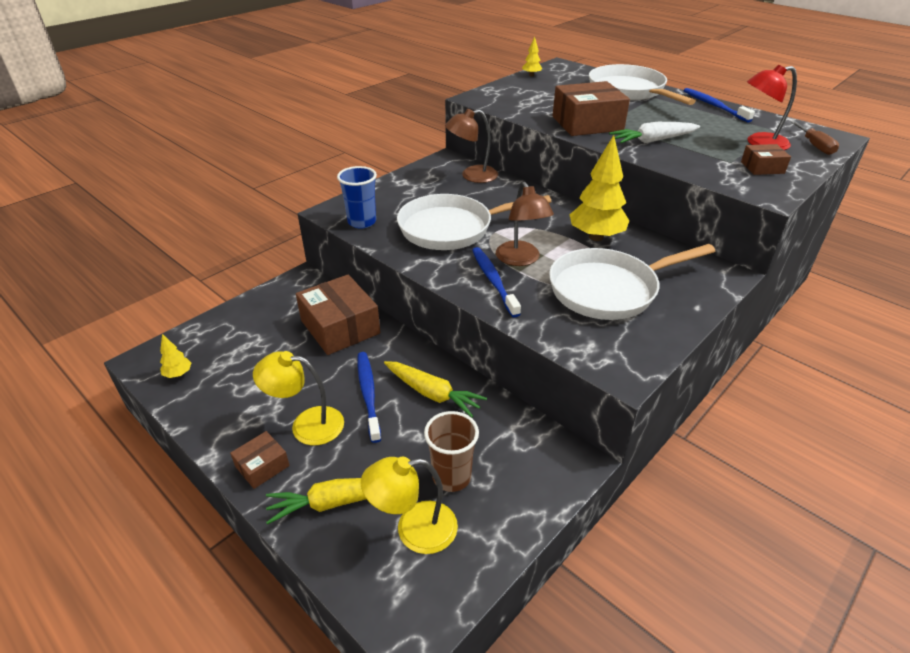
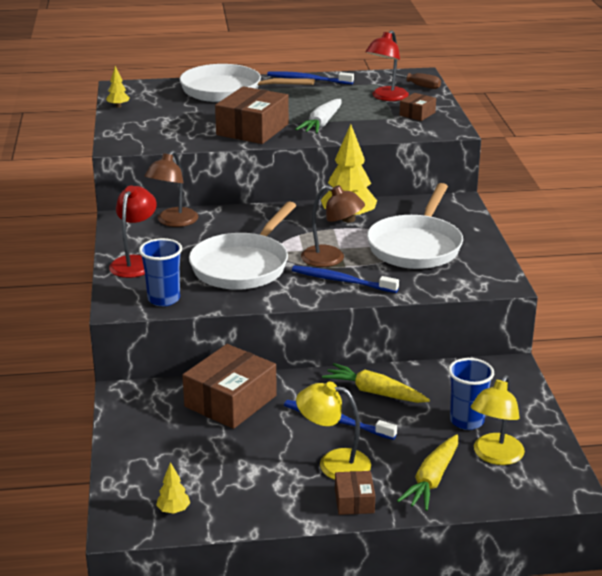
camera: 50 degrees left, 10 degrees down
(307, 424) = (333, 463): yellow lamp -> yellow lamp turned 60 degrees clockwise
(340, 327) = (230, 401): brown box -> brown box turned 60 degrees counterclockwise
(397, 189) = (135, 262): none -> red lamp
(432, 394) = (374, 392): yellow carrot -> yellow carrot turned 135 degrees counterclockwise
(451, 477) = (466, 421): brown cup -> blue cup

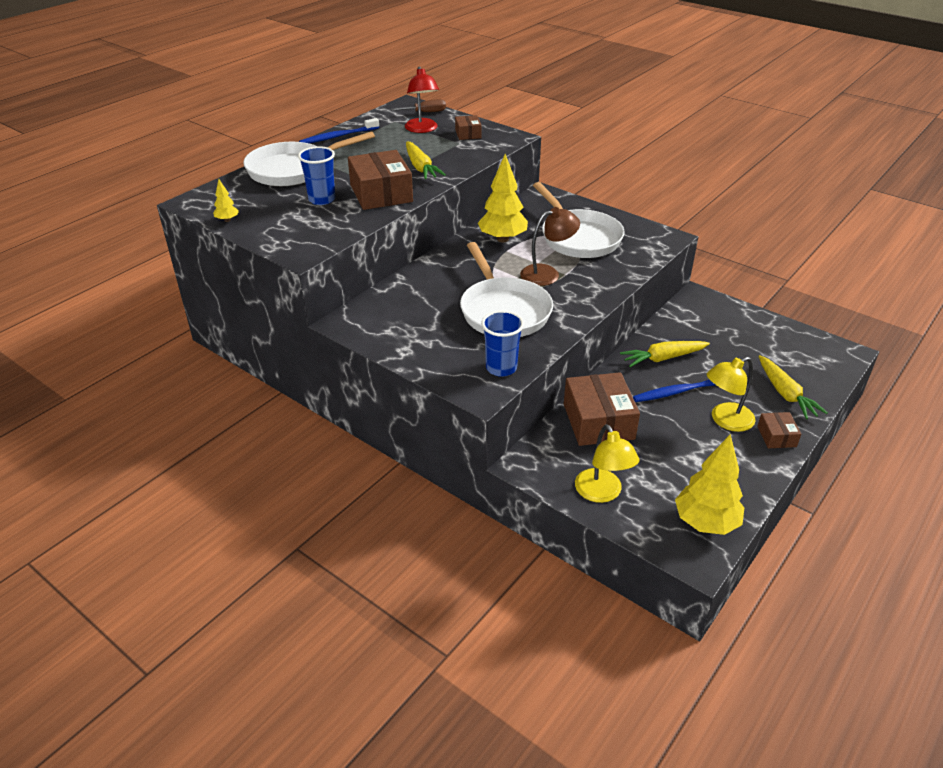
camera: 45 degrees left, 10 degrees up
(135, 262) = (424, 352): red lamp -> none
(173, 222) = (388, 304): brown lamp -> none
(173, 510) = (705, 523): yellow tree -> yellow tree, size x2.20
(322, 123) = (420, 167): white carrot -> yellow carrot
(341, 281) = (583, 286): blue toothbrush -> none
(354, 501) = (776, 436): brown box -> brown box turned 45 degrees clockwise
(466, 421) = (736, 344): blue cup -> blue cup (322, 199)
(494, 456) = (785, 357): yellow lamp -> yellow lamp (602, 493)

